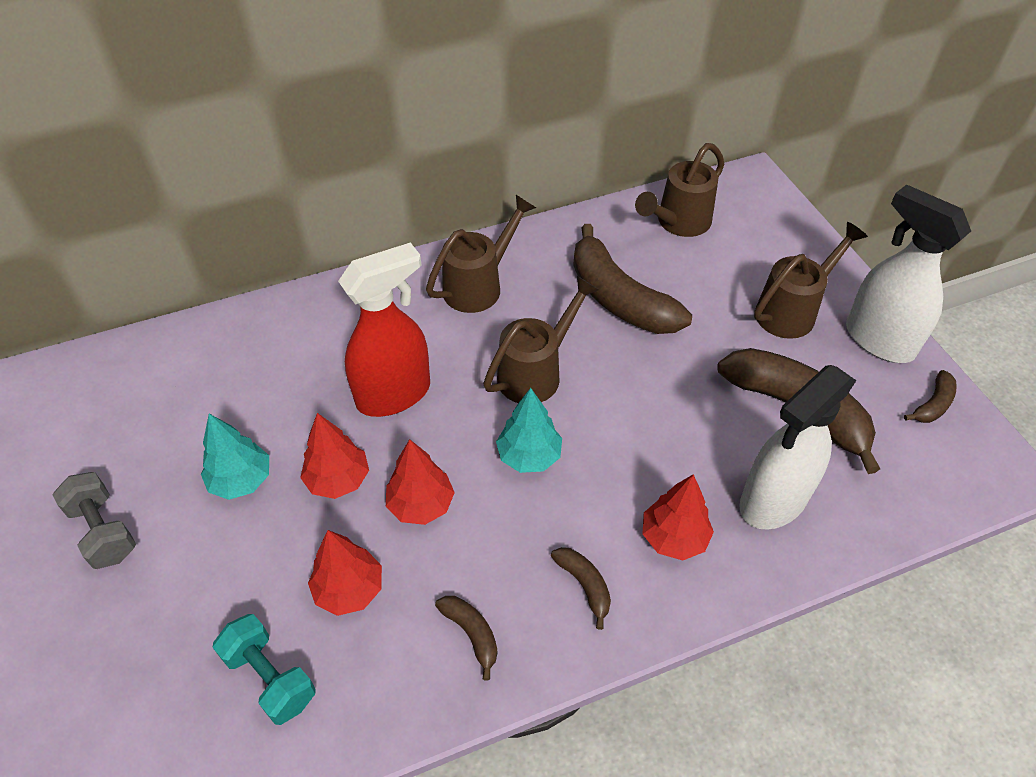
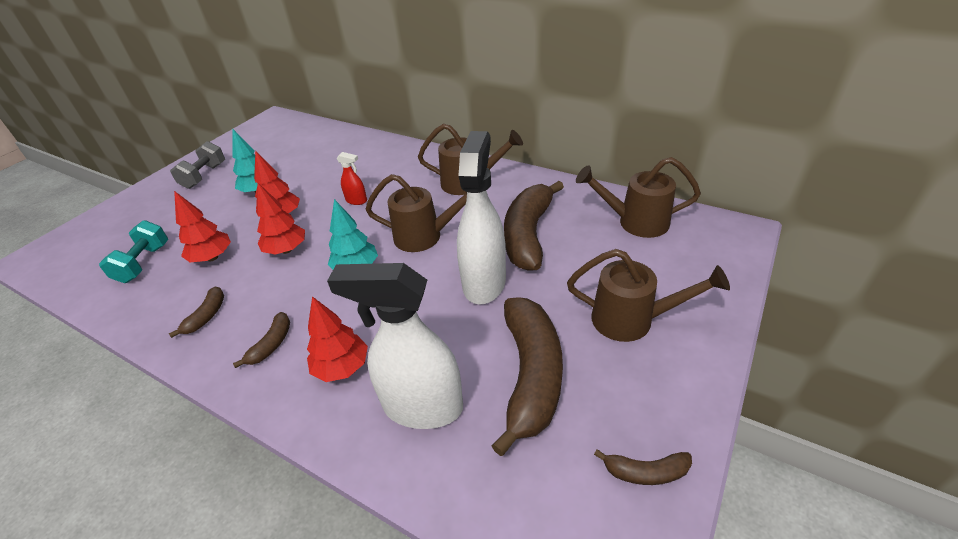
camera: 55 degrees right, 10 degrees down
(394, 394) = (356, 201): red spray bottle -> red spray bottle, size x0.44
(878, 340) = (673, 390): white spray bottle -> white spray bottle (484, 282)

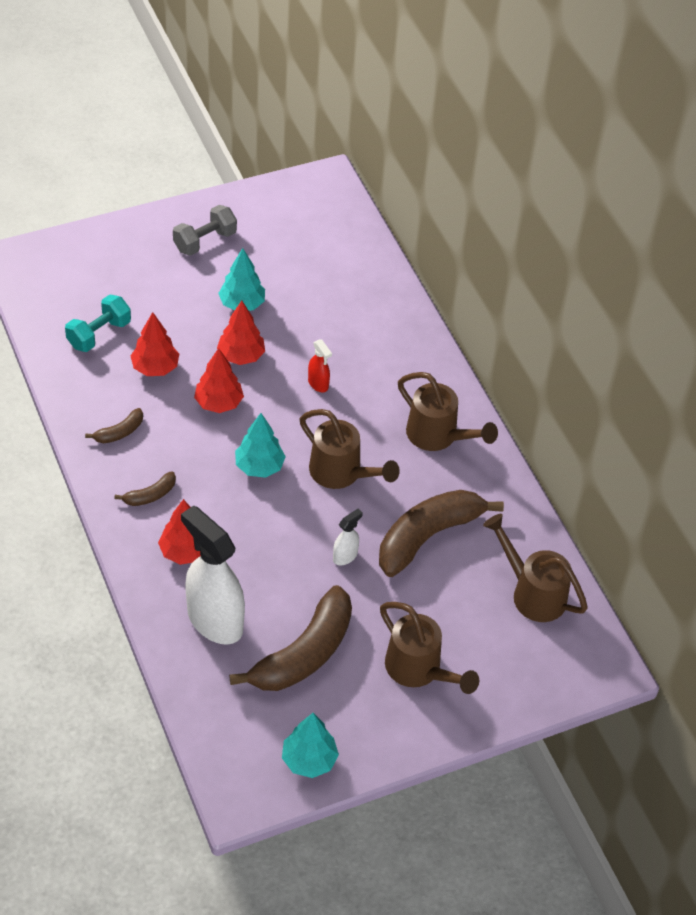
camera: 30 degrees right, 10 degrees up
(484, 282) = (345, 556): white spray bottle -> white spray bottle, size x0.44
(645, 472) = (309, 760): brown banana -> turquoise tree

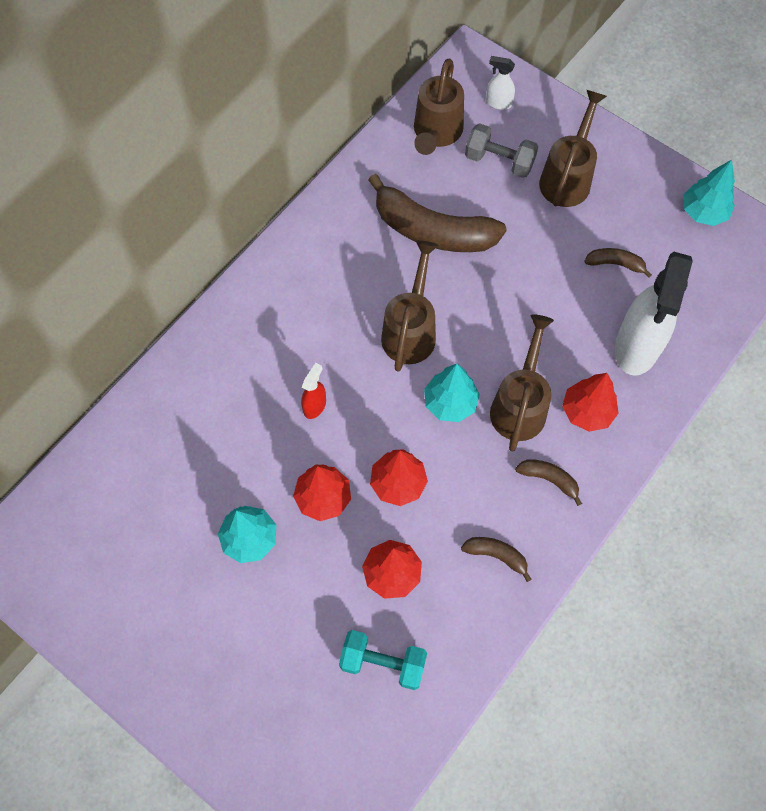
camera: 115 degrees left, 15 degrees up
(205, 241) = (175, 635): grey dumbbell -> grey dumbbell (499, 161)
(304, 653) = (615, 264): brown banana -> brown banana, size x0.45
(345, 556) = (498, 282): white spray bottle -> white spray bottle (498, 103)
(437, 436) = (314, 274): brown watering can -> brown watering can (520, 405)

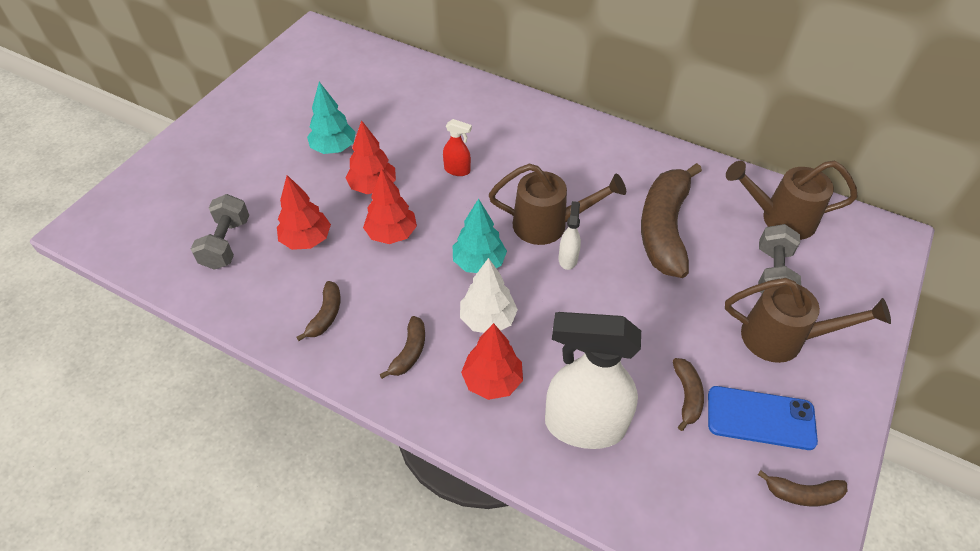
camera: 80 degrees right, 15 degrees down
(383, 663) = (226, 243): turquoise dumbbell -> grey dumbbell
(498, 103) = (848, 266): white spray bottle -> white spray bottle (568, 259)
(520, 405) = (488, 319): brown watering can -> white tree
(640, 218) = (760, 418): none -> blue phone
(703, 212) = (802, 494): turquoise tree -> brown banana

